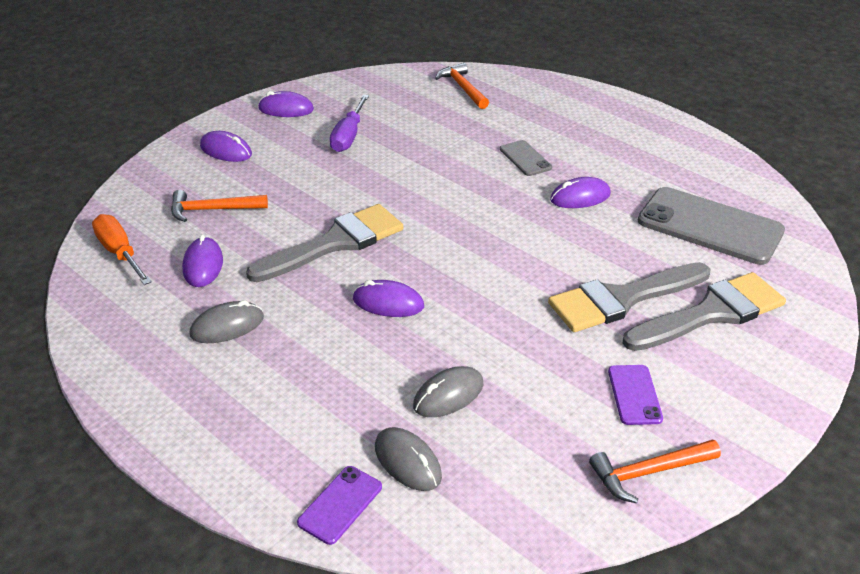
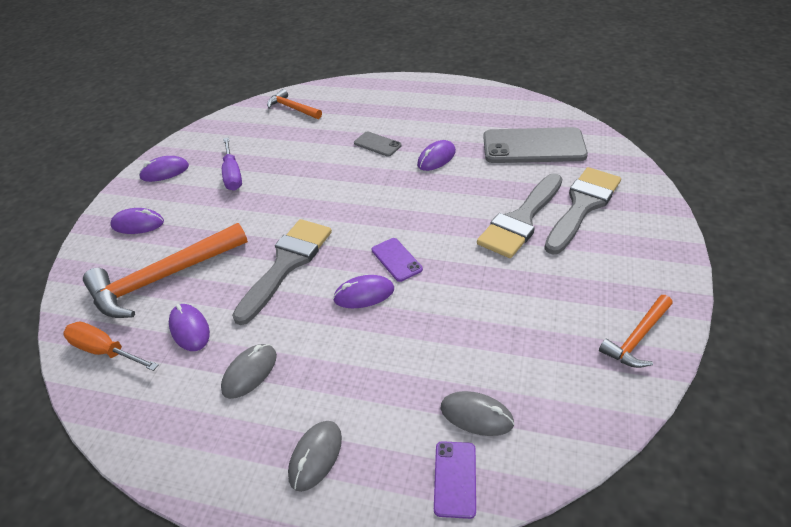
camera: 25 degrees left, 5 degrees up
(213, 210) = (163, 278): orange hammer -> orange hammer, size x1.83
(448, 395) = (464, 347): grey mouse -> grey mouse (316, 456)
(634, 395) = (583, 285): purple phone -> purple phone (396, 259)

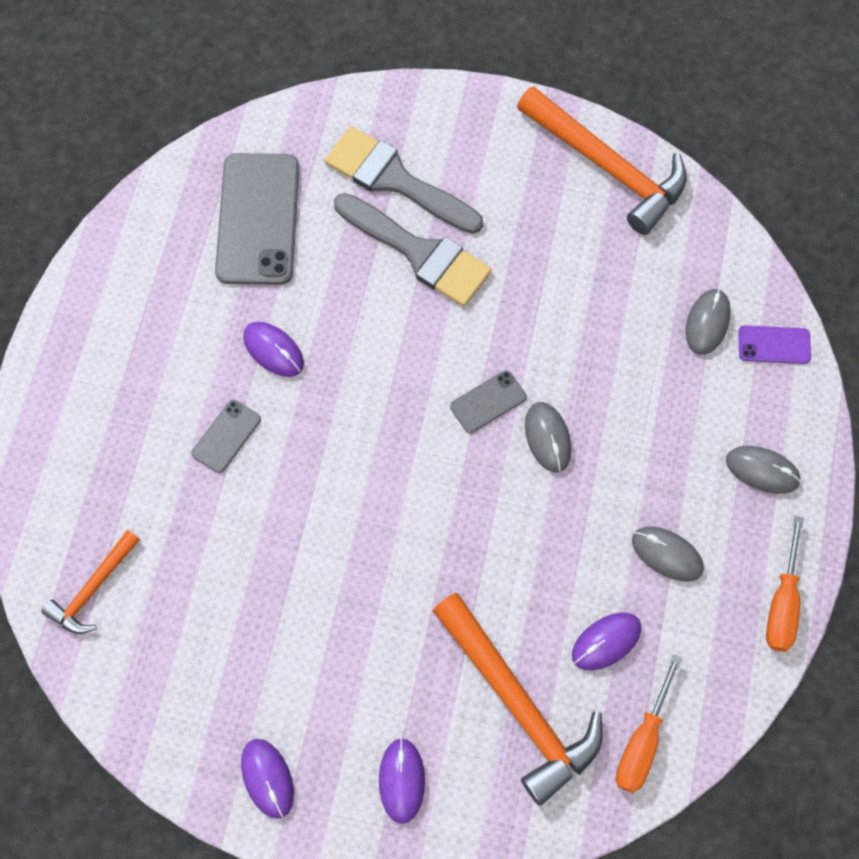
camera: 95 degrees left, 25 degrees up
(180, 465) = (782, 603): none -> orange screwdriver
(232, 175) = (288, 656): purple screwdriver -> none
(287, 264) = (494, 539): grey brush -> none
(364, 294) = (547, 438): purple mouse -> grey mouse
(396, 259) = (488, 402): purple phone -> grey phone
(637, 338) = (607, 166): orange hammer -> orange hammer, size x1.83

